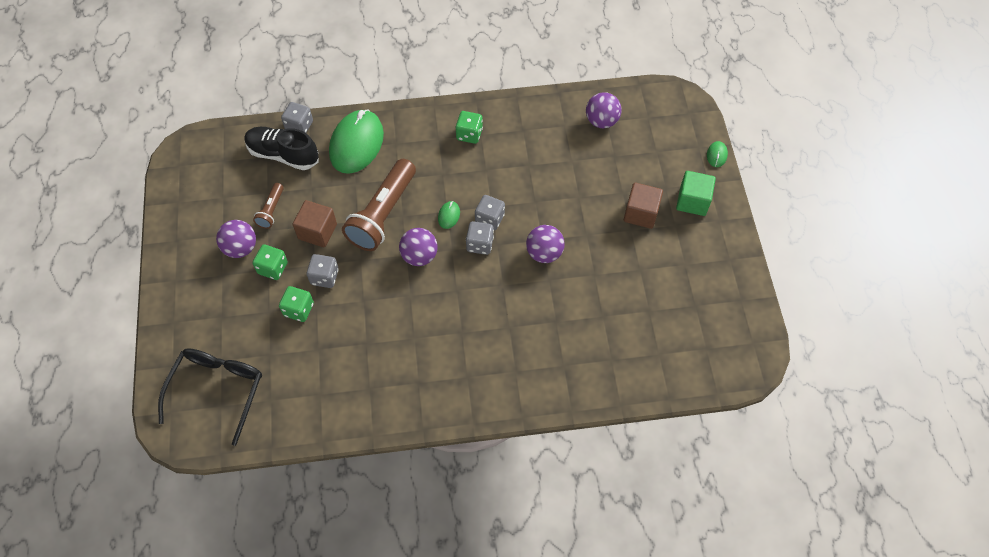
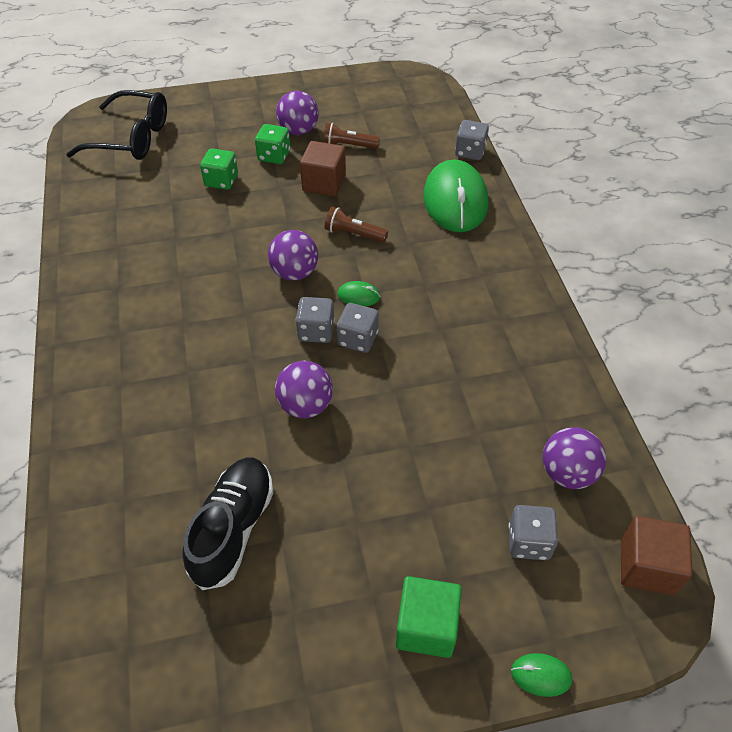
camera: 85 degrees right, 10 degrees down
(283, 155) = (426, 145): black shoe -> black shoe (233, 529)
(324, 277) = (263, 195): grey dice -> grey dice (528, 542)
(357, 144) = (455, 201): green mouse -> green mouse turned 75 degrees clockwise
(383, 214) = (354, 234): brown flashlight -> brown flashlight, size x0.48
(469, 134) = (497, 306): green dice -> none
(641, 213) = (389, 538): brown cube -> brown cube (647, 566)

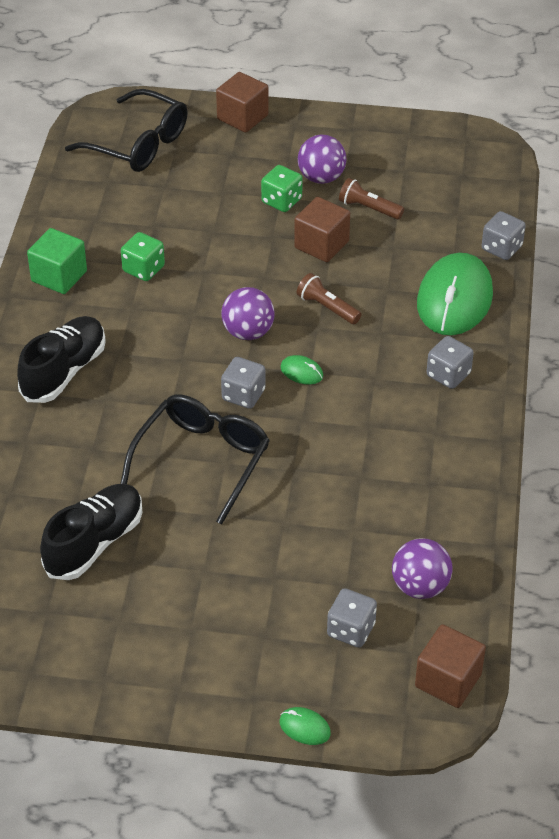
camera: 20 degrees right, 5 degrees down
(136, 355) = (64, 371): none -> black shoe
(212, 99) = (242, 117): none -> brown cube
(221, 181) = (214, 216): green dice -> green dice (143, 269)
(305, 405) = (202, 460): purple ball -> black glasses
(358, 339) = (281, 413): grey dice -> grey dice (448, 375)
(426, 626) = (226, 664): green cube -> green cube (59, 276)

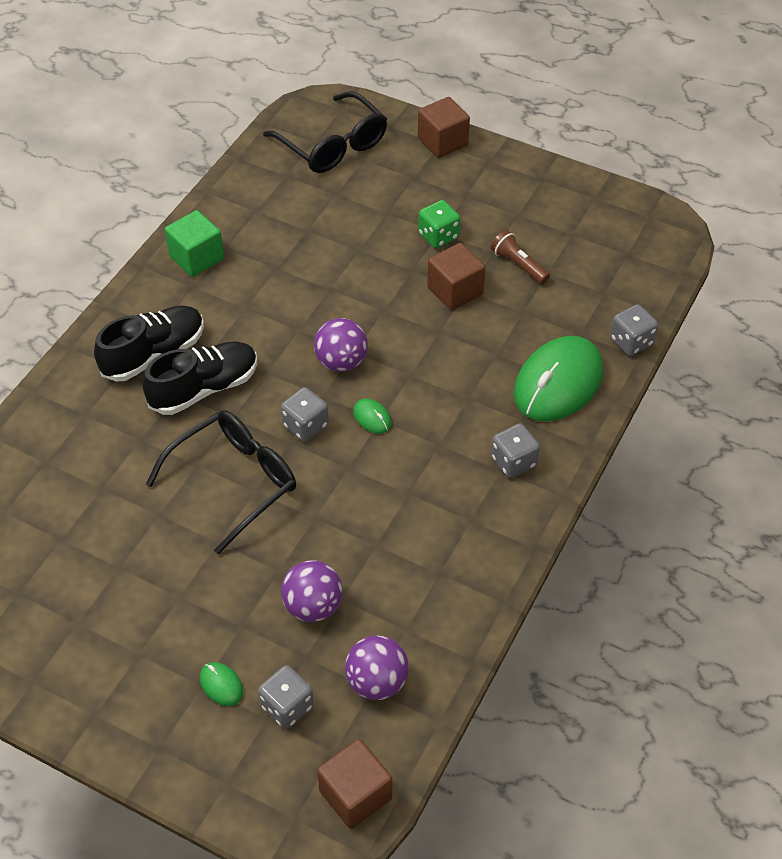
camera: 20 degrees right, 5 degrees up
(94, 543) = (94, 536): black shoe -> black shoe (204, 388)
(143, 269) = (276, 271): green dice -> none
(304, 727) = (192, 797): green mouse -> green mouse (221, 685)
(321, 178) = (488, 222): purple ball -> purple ball (313, 606)
(327, 308) = (429, 357): brown flashlight -> none

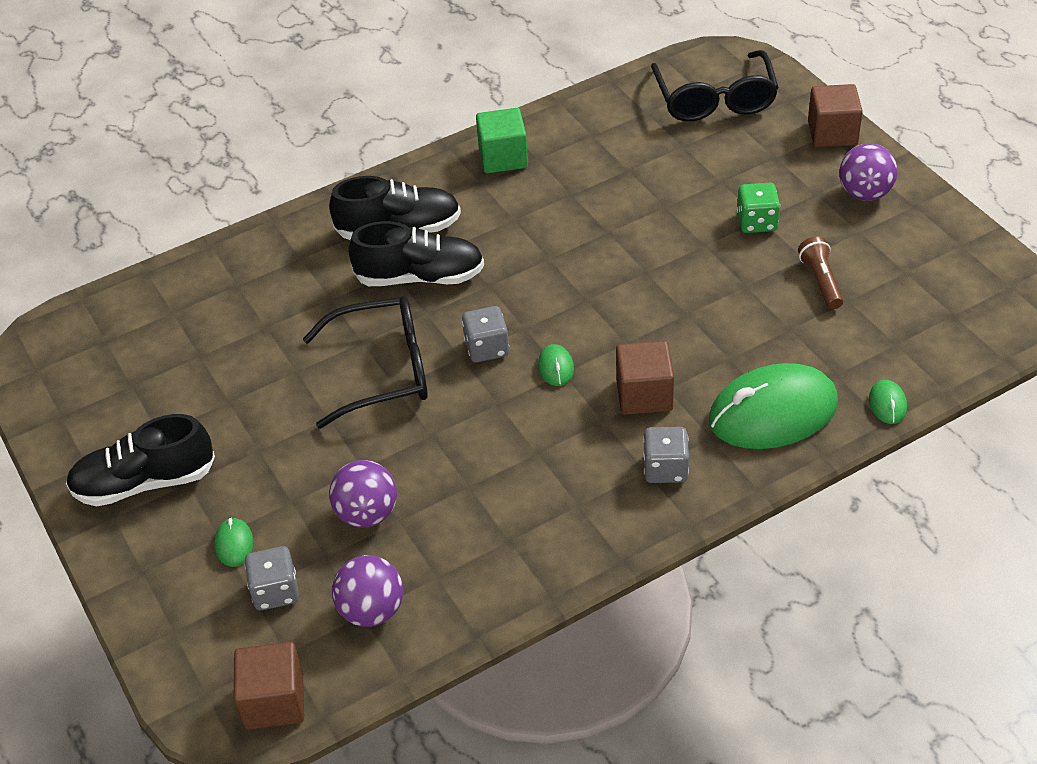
camera: 35 degrees right, 5 degrees down
(100, 672) = (144, 482): none -> black shoe
(341, 362) = (566, 304): purple ball -> purple ball (865, 193)
(455, 291) = (733, 281): brown cube -> brown cube (644, 395)
(631, 341) = (887, 404): grey dice -> green mouse

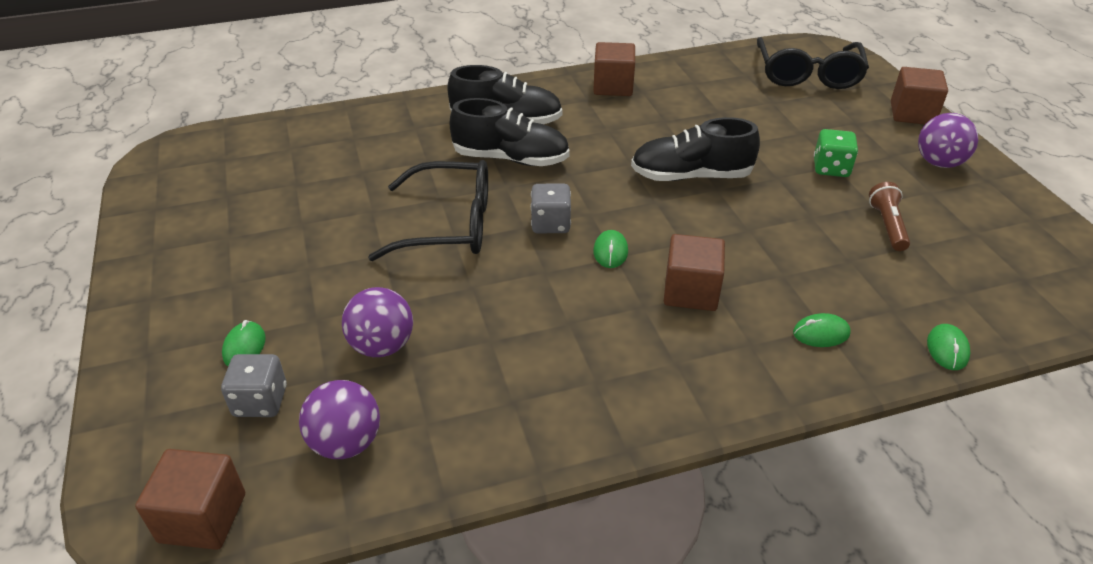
camera: 10 degrees right, 5 degrees down
(144, 482) = (194, 275): black shoe -> black shoe (691, 176)
(503, 158) = (613, 86): green cube -> brown cube
(665, 469) = (696, 365): grey dice -> none
(772, 412) = (821, 333): green mouse -> green mouse, size x0.40

